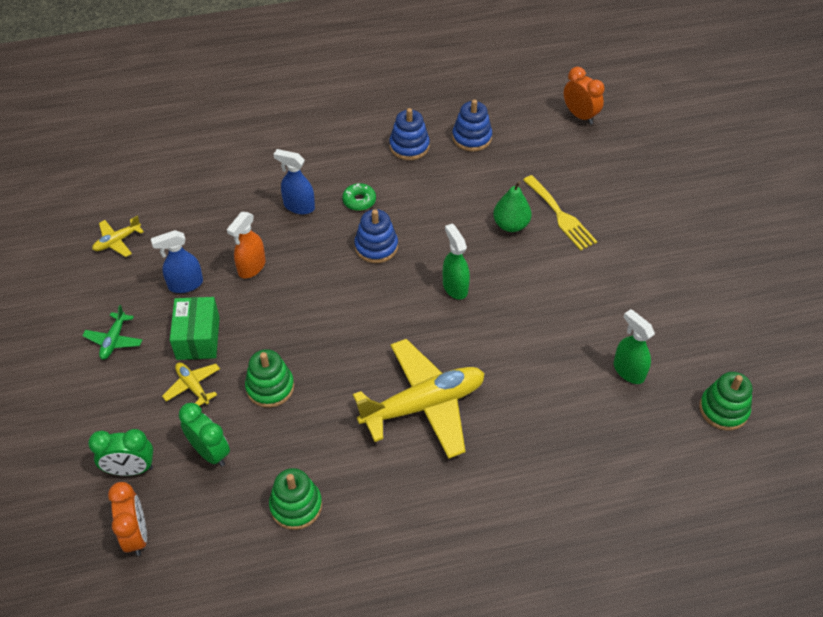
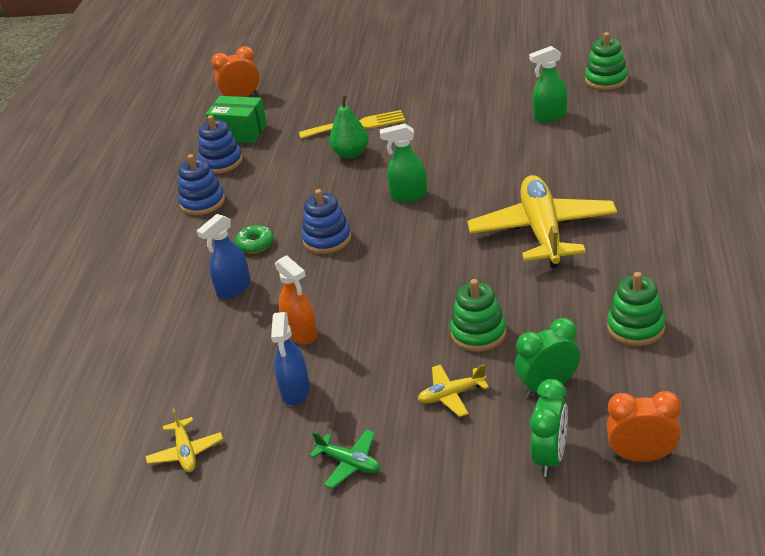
camera: 65 degrees left, 15 degrees down
(198, 338) = (383, 386): green box -> green box (239, 132)

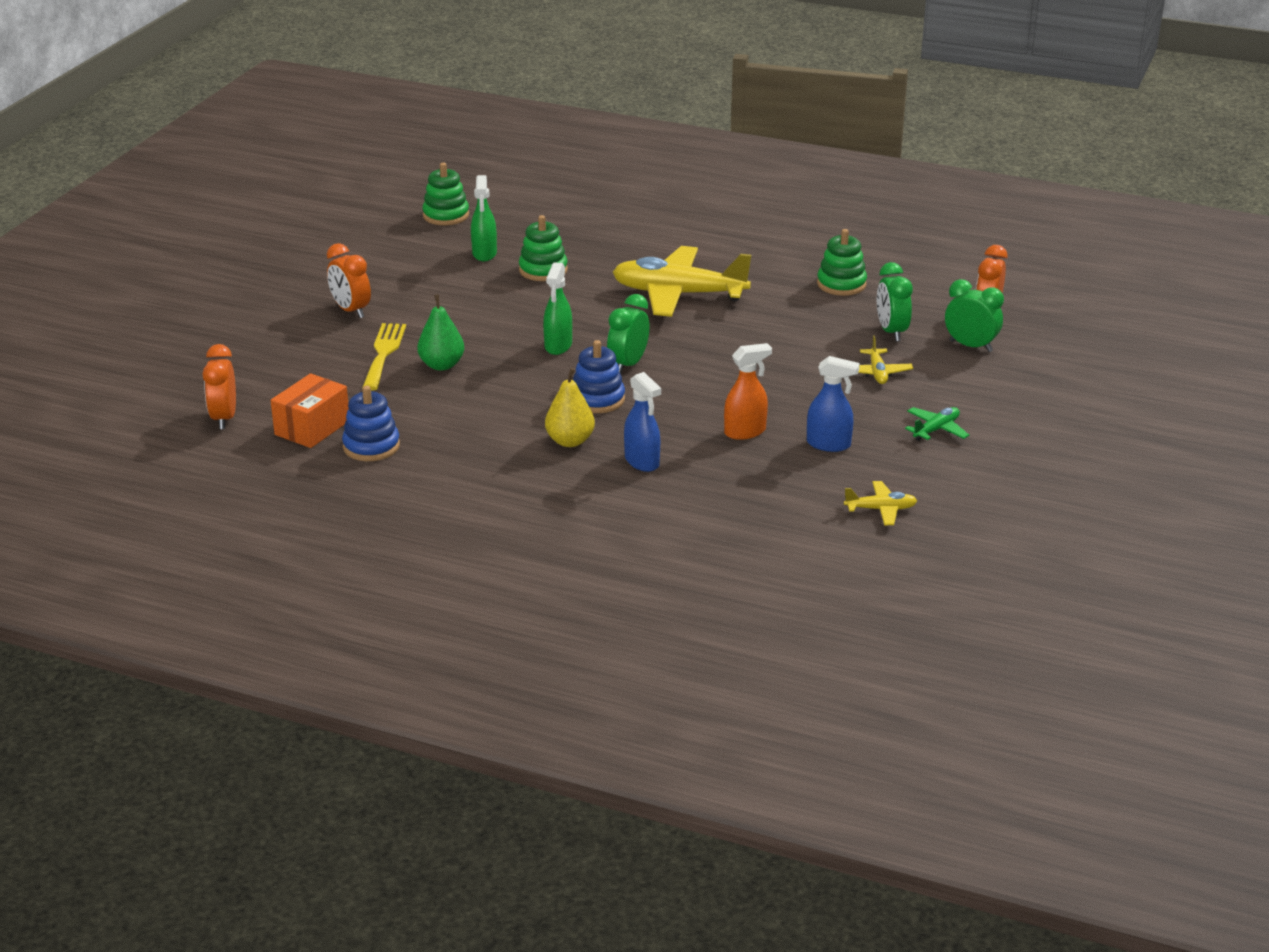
camera: 80 degrees left, 5 degrees down
(202, 202) = (451, 466): blue stacking toy -> none
(239, 132) = (312, 428): green box -> orange box
(255, 244) = (570, 441): green donut -> yellow pear
(394, 239) = (628, 364): none -> green clock
(416, 93) = (351, 310): none -> orange clock
(478, 333) = (804, 348): green stacking toy -> green stacking toy (543, 270)

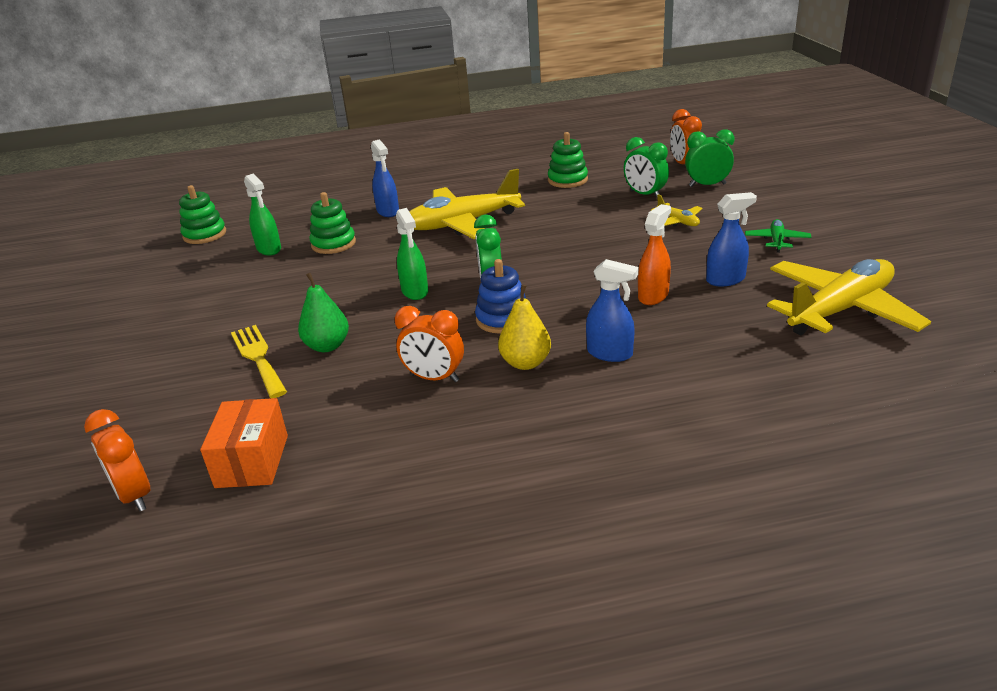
camera: 30 degrees left, 0 degrees up
(351, 310) = (187, 333): orange clock -> orange clock (434, 378)
(371, 446) = (338, 452): blue stacking toy -> none
(628, 253) = (388, 211): none -> blue spray bottle
(881, 509) = (840, 310): yellow plane -> yellow plane, size x2.26

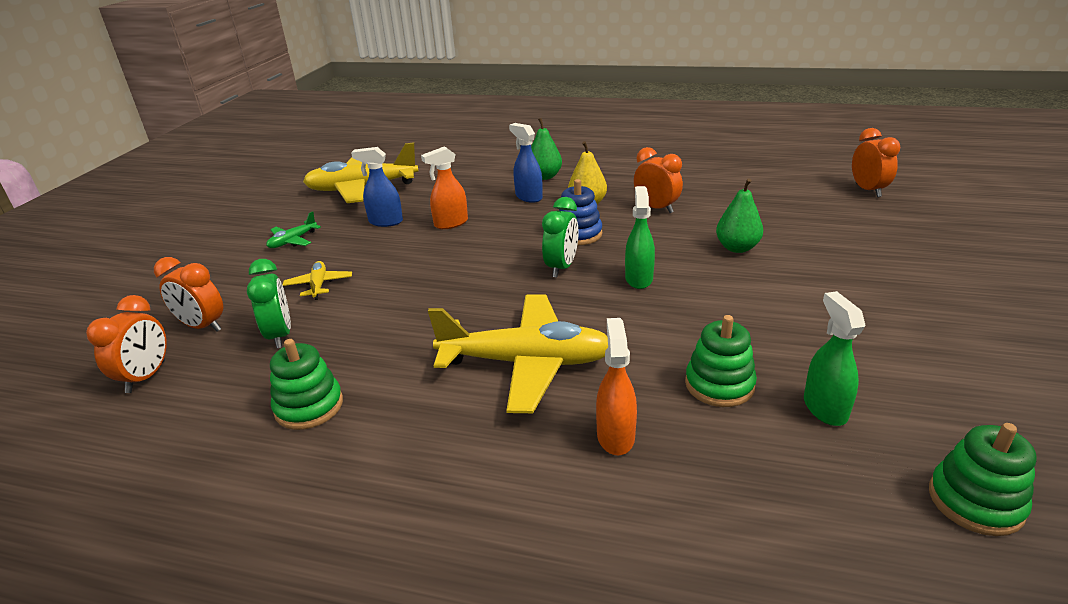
camera: 155 degrees left, 0 degrees up
(252, 461) = (791, 191): orange box -> none
(258, 358) = (803, 252): yellow fork -> none
(388, 211) = (615, 436): blue spray bottle -> orange spray bottle
(628, 396) = (544, 176): none -> green pear
(707, 185) = (202, 326): green clock -> orange clock

